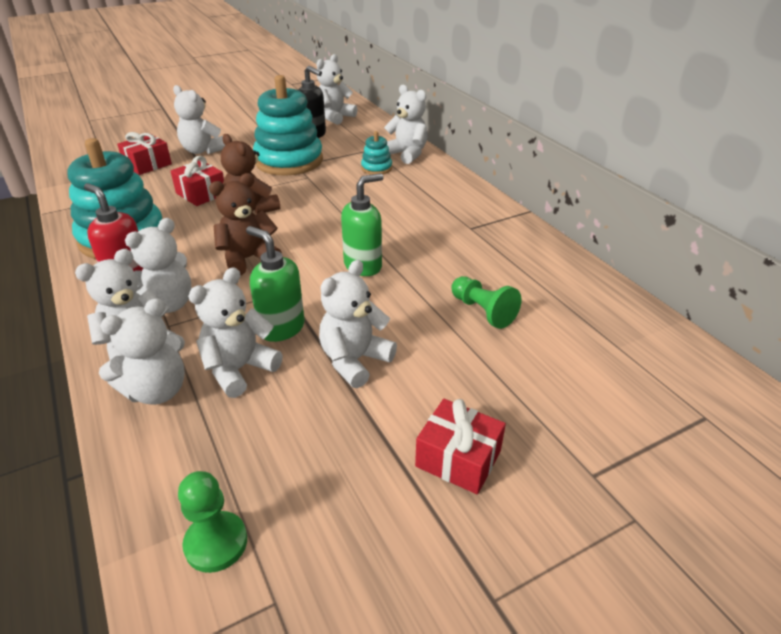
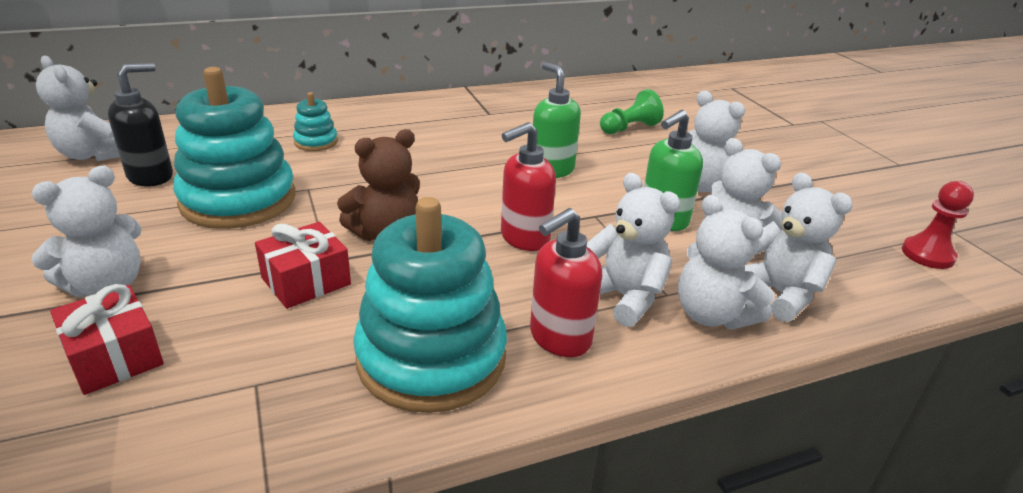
camera: 85 degrees left, 5 degrees down
(216, 543) = (927, 254): green pawn -> red pawn
(248, 259) = (524, 238): brown teddy bear -> red soap dispenser
(407, 154) = (288, 121): white teddy bear -> none
(458, 459) = (799, 159): red gift -> none

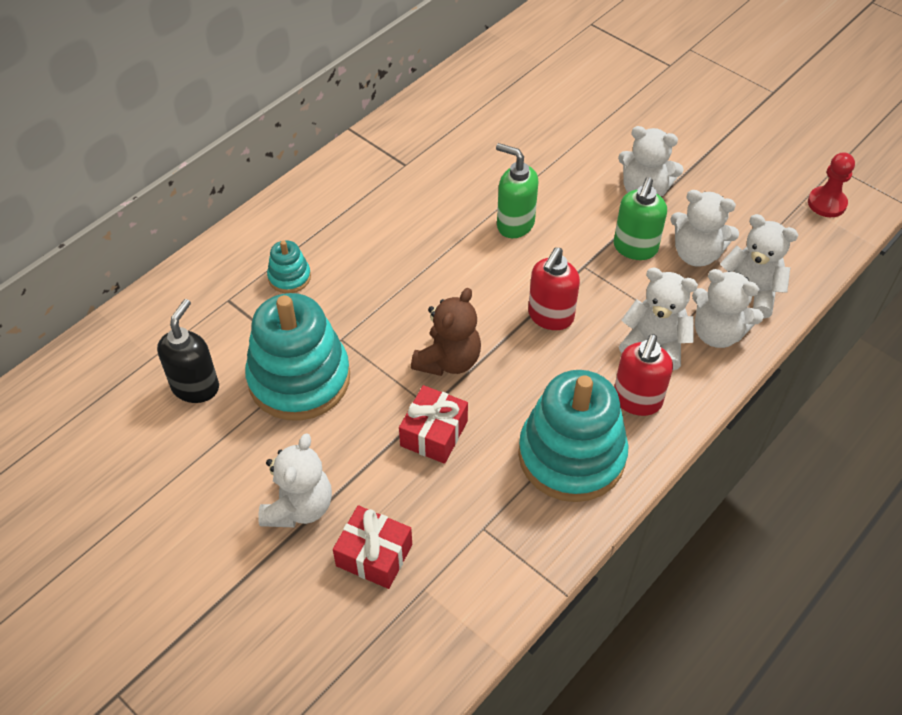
camera: 25 degrees left, 20 degrees up
(94, 155) = (111, 385): white teddy bear -> none
(629, 128) = (540, 133): green pawn -> none

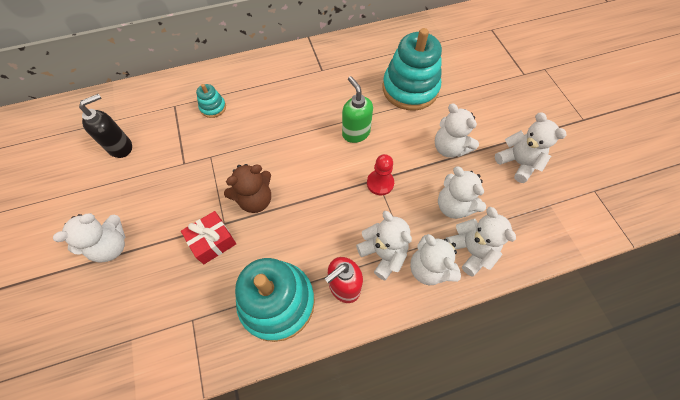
camera: 30 degrees right, 10 degrees up
(299, 379) = (171, 169): turquoise stacking toy -> turquoise stacking toy (410, 89)
(374, 555) = (123, 300): red gift -> none
(550, 316) = (333, 202): red soap dispenser -> none
(635, 248) = (417, 183): green soap dispenser -> none
(734, 173) = (518, 163): none -> white teddy bear
(826, 203) = (570, 213): red pawn -> red pawn (380, 183)

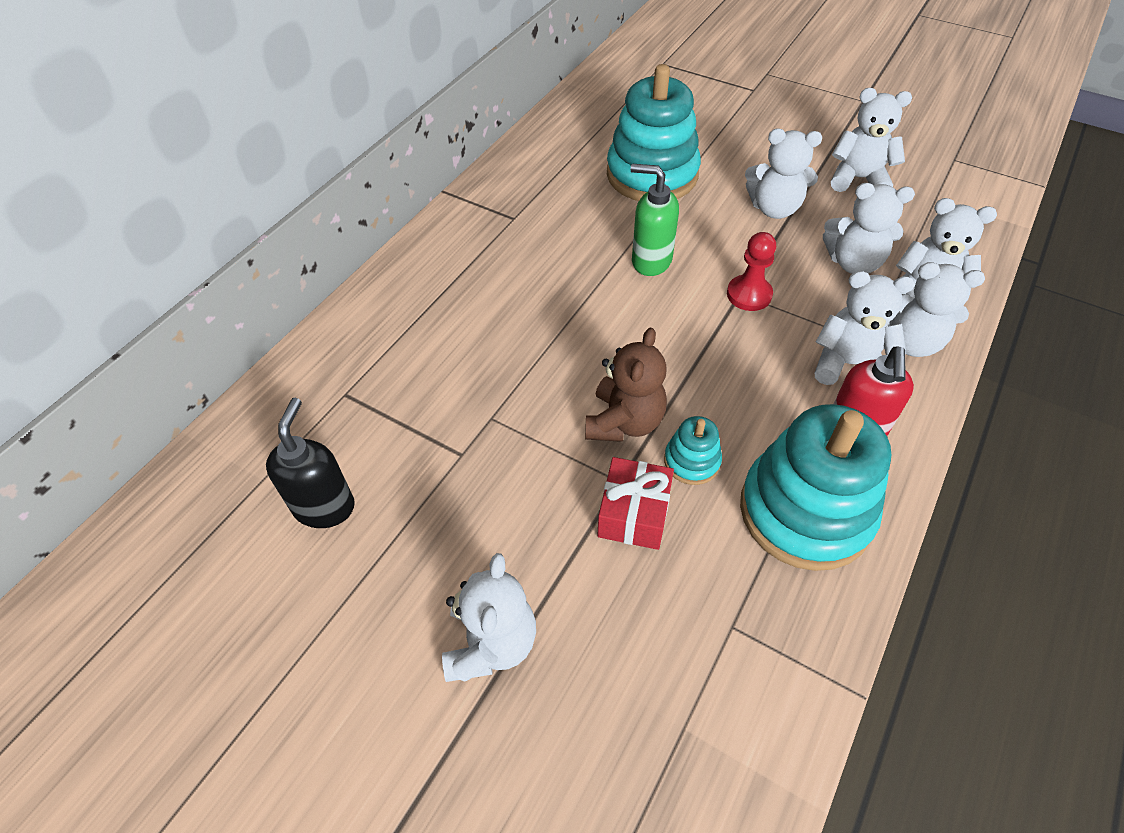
camera: 40 degrees left, 10 degrees down
(213, 107) = (413, 356): turquoise stacking toy -> turquoise stacking toy (692, 461)

